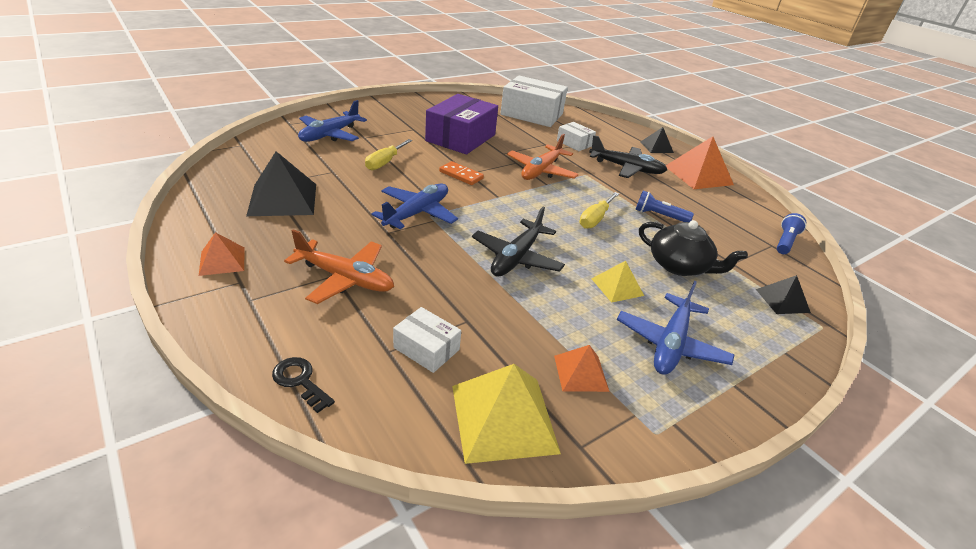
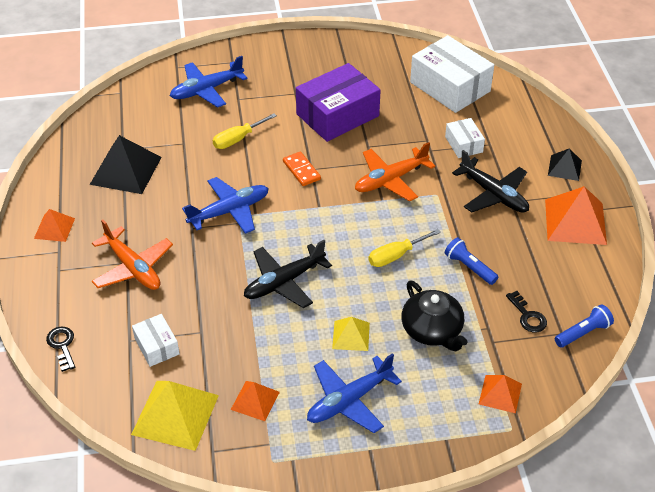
camera: 30 degrees right, 10 degrees up
(736, 239) = (527, 316): none -> black key
(782, 300) = (500, 393): black pyramid -> orange pyramid

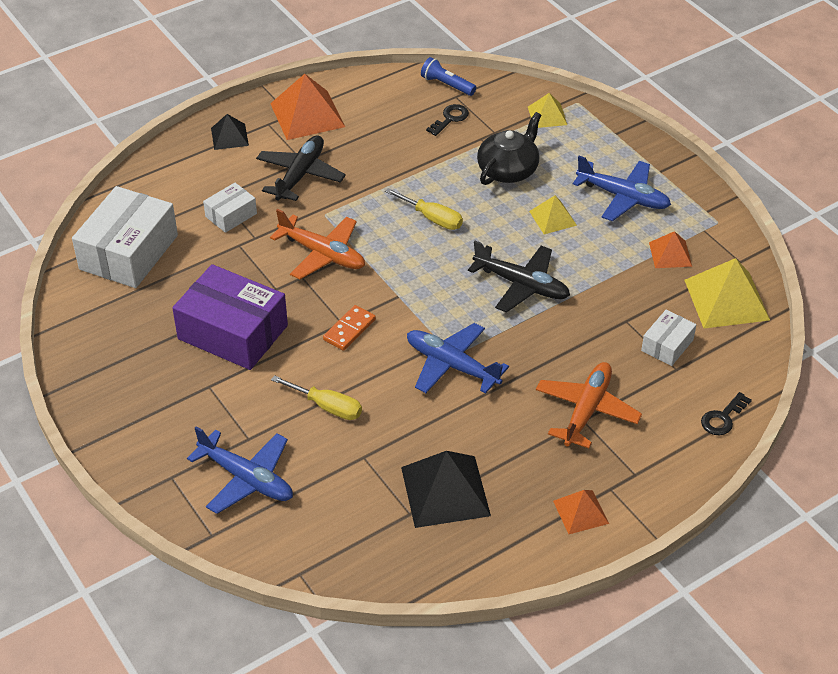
camera: 115 degrees left, 0 degrees up
(469, 267) = (414, 167): blue flashlight -> none
(500, 393) = (547, 115): orange pyramid -> yellow pyramid

